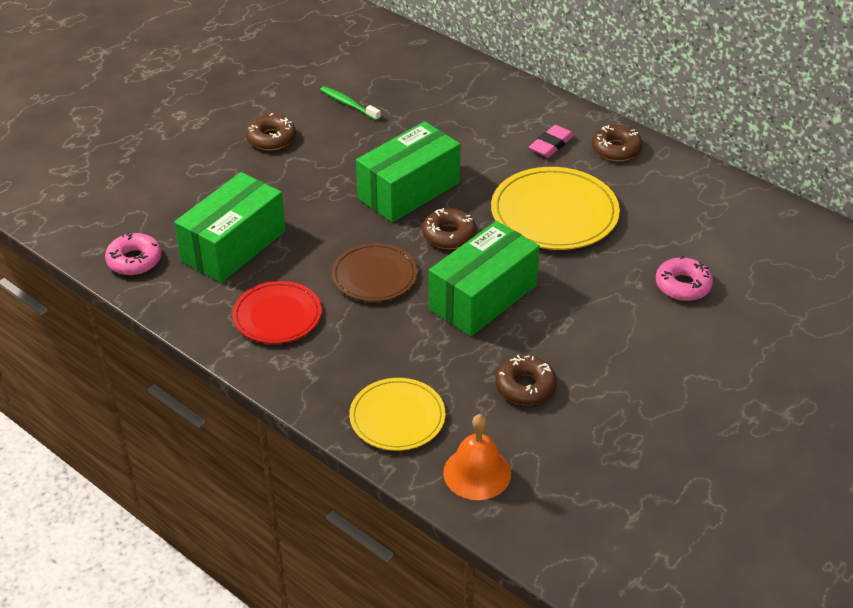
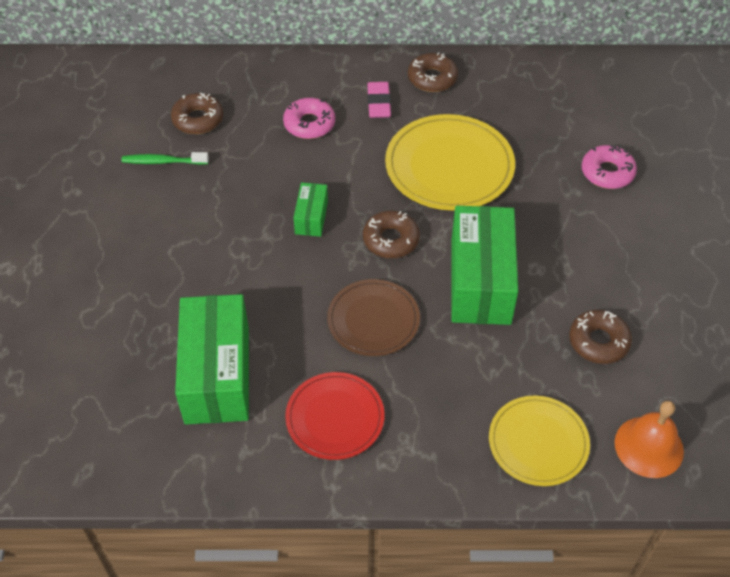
camera: 40 degrees left, 10 degrees up
(134, 260) = (137, 455): pink donut -> pink donut (309, 124)
(271, 138) = (129, 239): brown donut -> brown donut (198, 119)
(409, 191) = (311, 217): green box -> green box, size x0.48

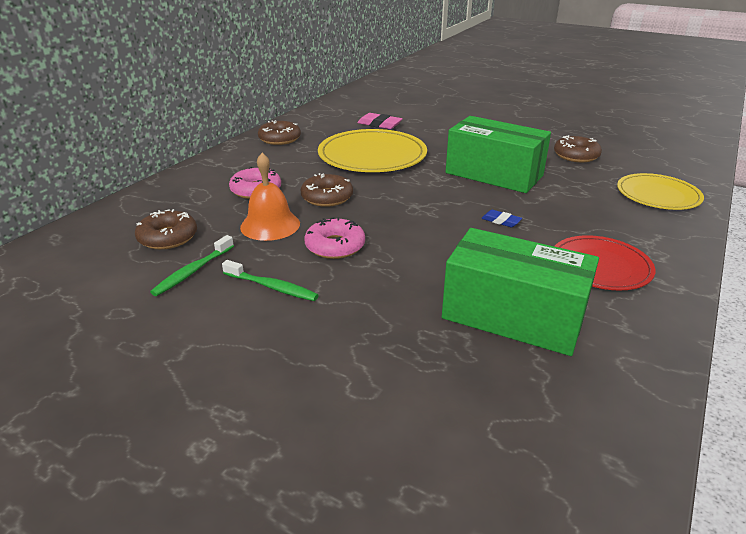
camera: 60 degrees left, 20 degrees down
(170, 216) = (272, 287): none -> green toothbrush
(311, 217) = (362, 217): green box -> none
(373, 320) = (501, 221): brown plate -> blue eraser
(378, 103) = (275, 160): pink eraser -> pink eraser (379, 124)
(391, 240) = (422, 193): brown donut -> brown donut (327, 197)
(607, 172) = (434, 118): pink donut -> pink donut (335, 246)
(649, 446) = (672, 165): orange bell -> orange bell (270, 225)

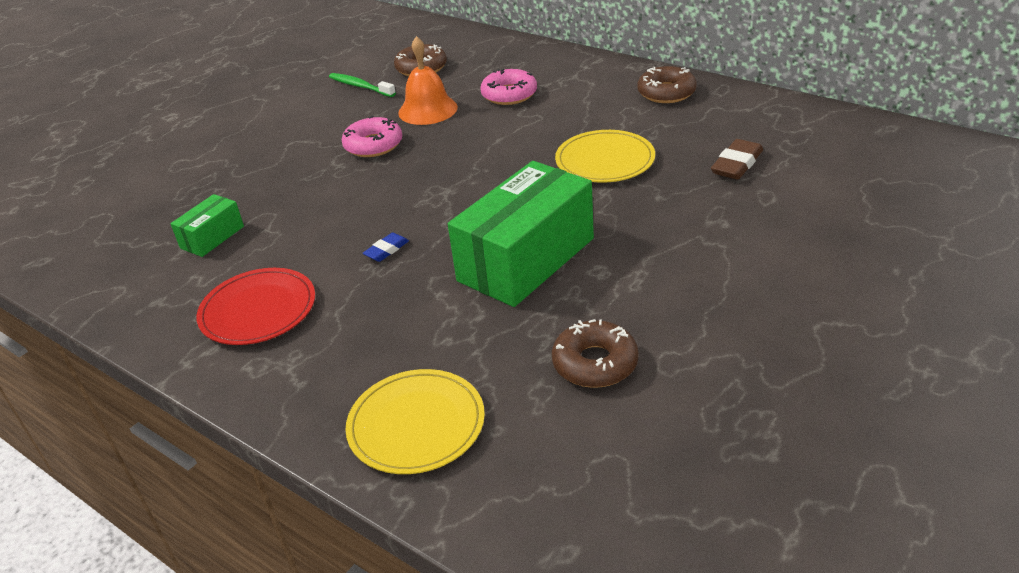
camera: 100 degrees right, 5 degrees up
(272, 287) = (320, 121): green toothbrush -> none
(327, 197) = (482, 135): brown donut -> none
(372, 155) = (605, 160): yellow plate -> yellow plate, size x0.64
(379, 124) = (736, 164): pink eraser -> brown eraser
(513, 316) = (212, 237): green box -> green box, size x0.48

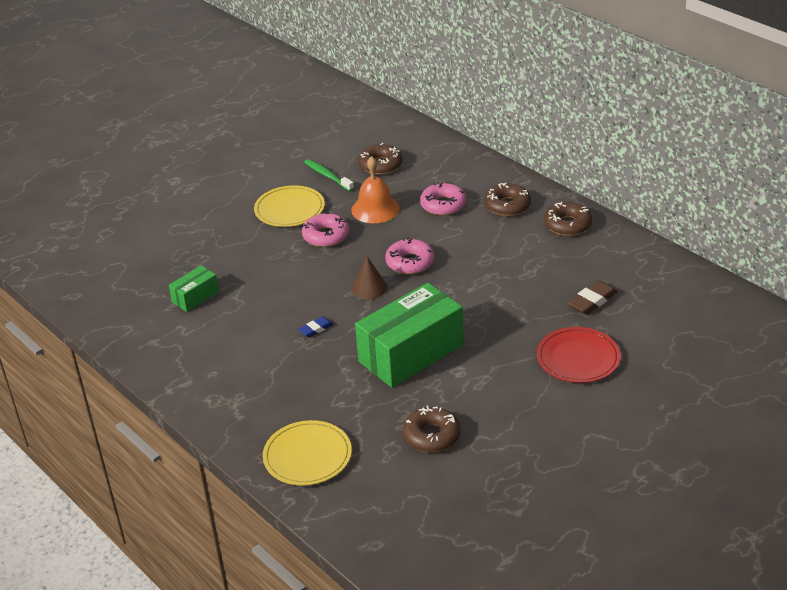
camera: 10 degrees right, 0 degrees up
(258, 310) = (220, 360): red plate -> red plate (578, 358)
(445, 192) = (369, 288): none -> brown cone
(489, 157) = (410, 262): none -> pink donut
(586, 85) = (507, 205): none -> brown donut
(605, 160) = (495, 280): yellow plate -> yellow plate (289, 209)

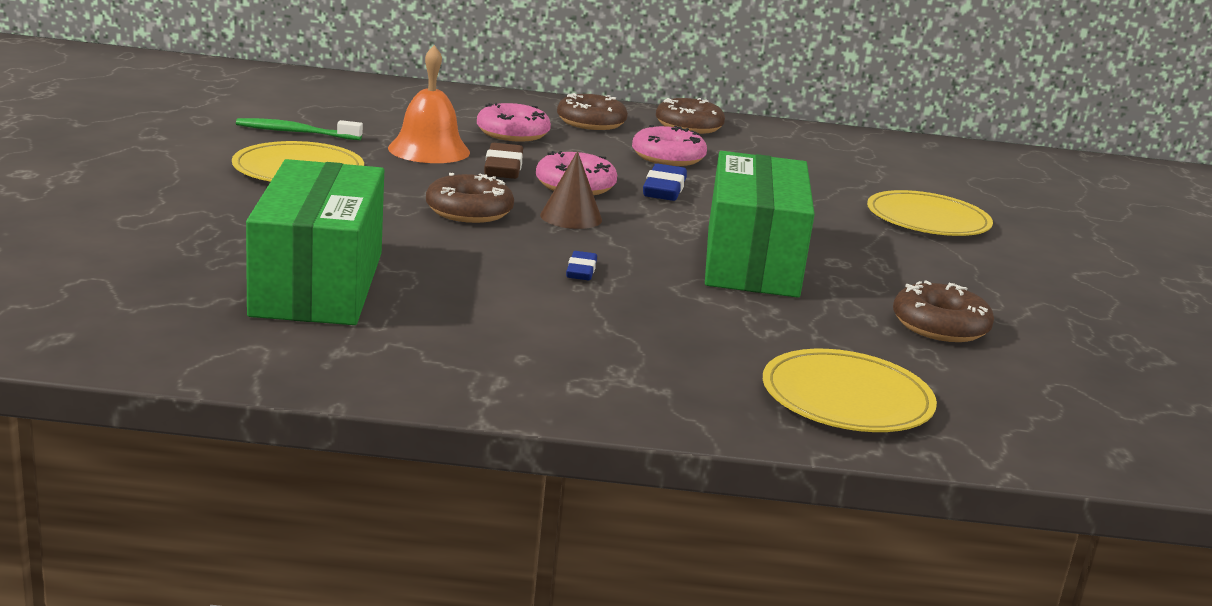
camera: 50 degrees left, 15 degrees down
(195, 297) = (318, 284): green box -> green box, size x2.10
(326, 236) = (408, 184): pink donut -> pink donut (668, 157)
(380, 165) = (356, 113): brown donut -> brown donut (469, 211)
(455, 280) = (664, 189): none -> blue eraser
(578, 358) = (927, 219): red plate -> yellow plate
(592, 301) = (841, 175): brown eraser -> brown eraser (503, 168)

